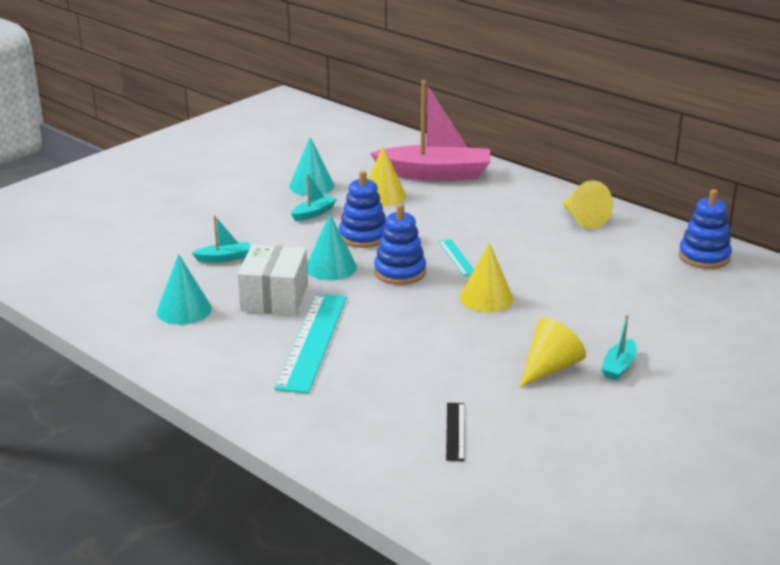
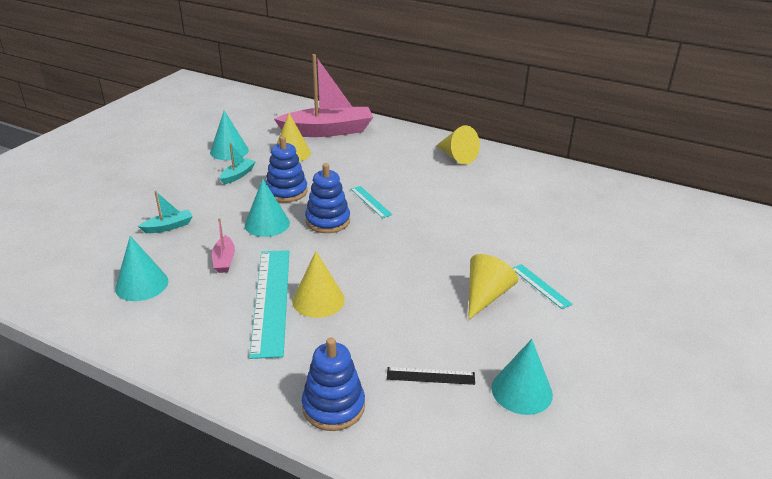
camera: 15 degrees left, 5 degrees up
(274, 298) = (224, 260): white box -> pink boat
(455, 431) = (430, 376): black ruler -> black ruler turned 75 degrees counterclockwise
(486, 298) = (408, 236): yellow cone -> yellow cone (318, 300)
(547, 458) = (521, 391): none -> turquoise cone
(619, 366) = (540, 286): turquoise boat -> turquoise ruler
(704, 257) = (560, 178): blue stacking toy -> blue stacking toy (333, 406)

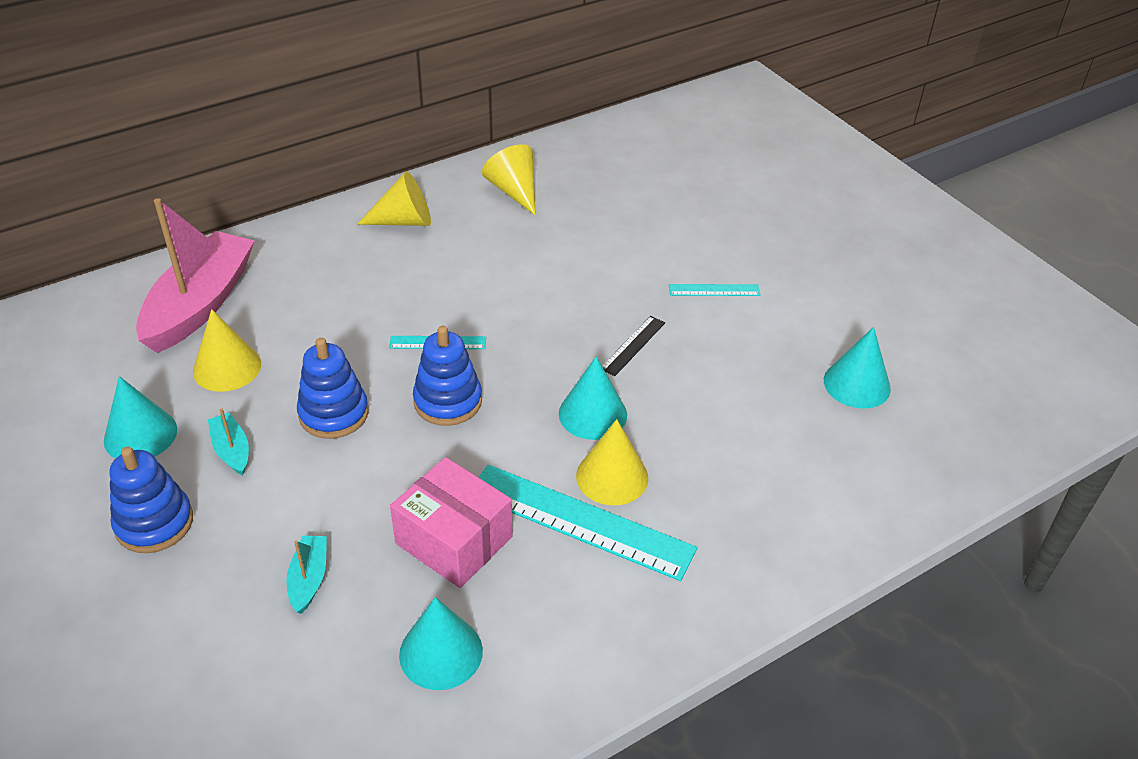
camera: 60 degrees left, 10 degrees up
(224, 260) = (454, 540): pink boat -> pink box
(267, 224) = (400, 464): turquoise cone -> turquoise cone (592, 414)
(333, 406) = (802, 535): blue stacking toy -> blue stacking toy (154, 523)
(430, 376) = (799, 438): black ruler -> black ruler (633, 345)
(485, 296) = (702, 337): yellow cone -> yellow cone (514, 191)

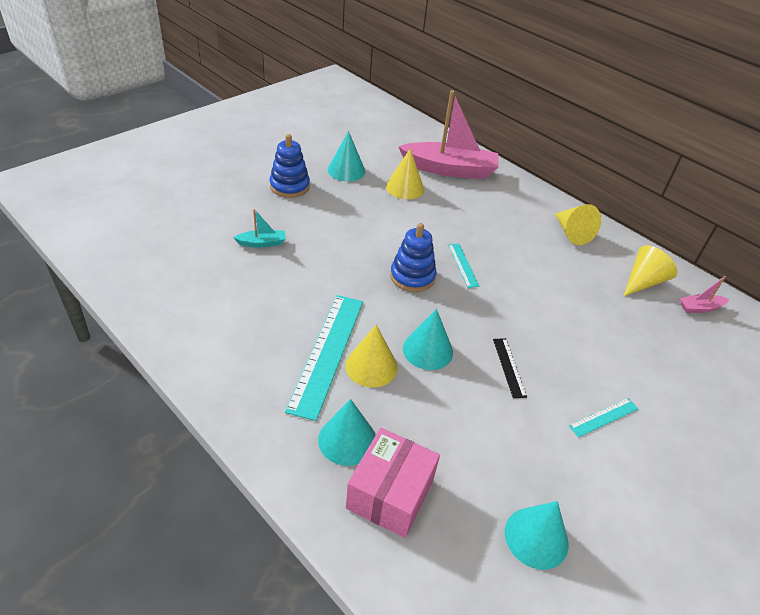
camera: 75 degrees right, 0 degrees up
(231, 450) = (345, 201): turquoise boat -> none
(333, 414) = (384, 232): blue stacking toy -> none
(441, 652) = (217, 301): turquoise cone -> turquoise cone (347, 440)
(454, 540) = (299, 295): pink box -> pink box (390, 494)
(568, 164) = (700, 308): none -> pink boat
(633, 345) = (509, 367): black ruler -> black ruler turned 60 degrees clockwise
(714, 290) = (603, 417): turquoise ruler -> turquoise ruler turned 75 degrees clockwise

